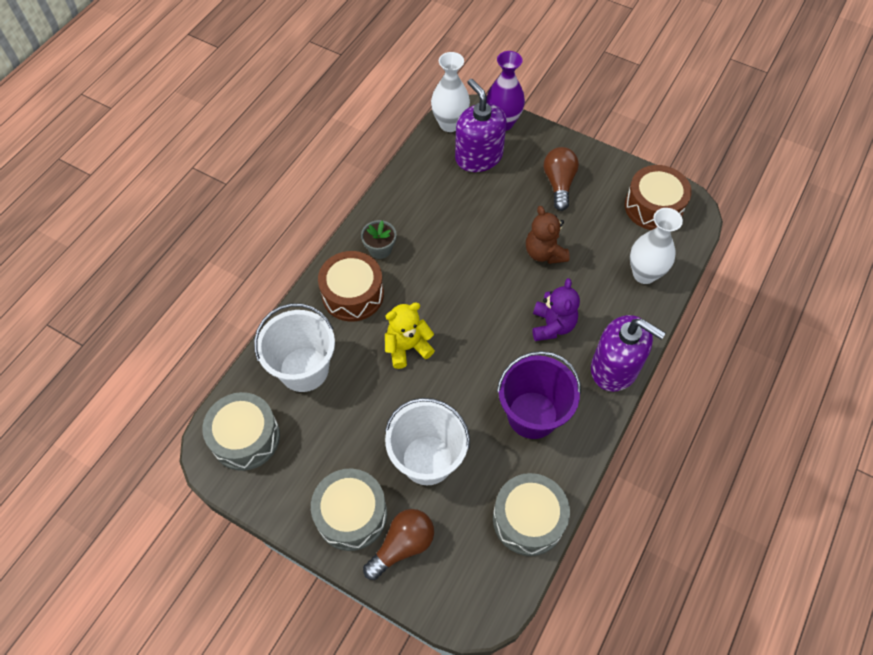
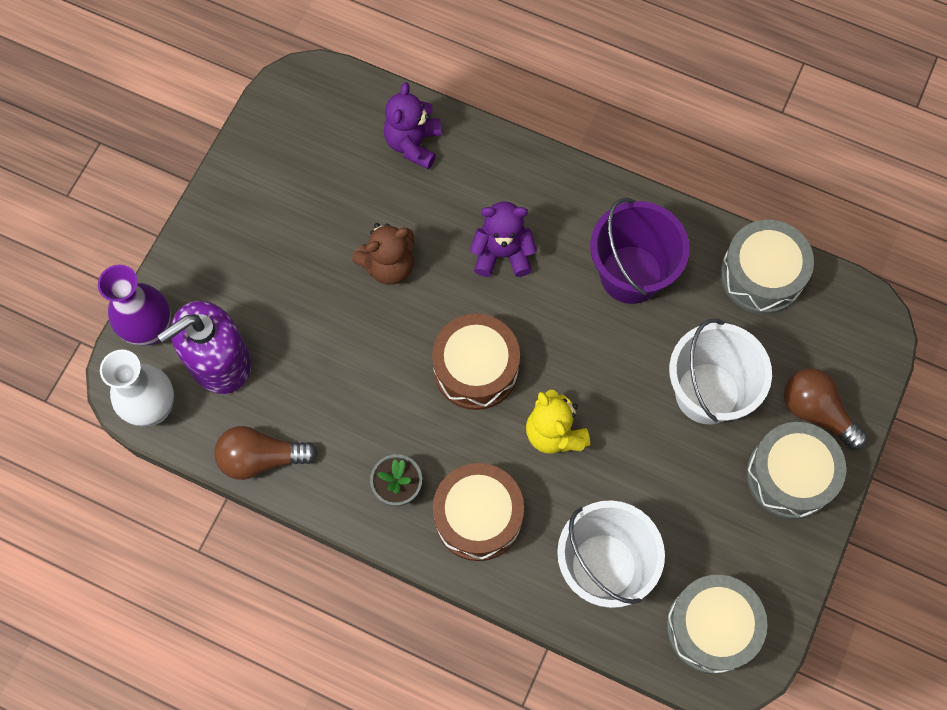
camera: 95 degrees left, 10 degrees up
(559, 184) = (267, 248): brown light bulb -> brown light bulb (261, 458)
(614, 368) = (555, 181): purple soap dispenser -> none
(644, 274) = (413, 143): white vase -> purple teddy bear
(653, 207) = (302, 128): brown drum -> brown drum (476, 369)

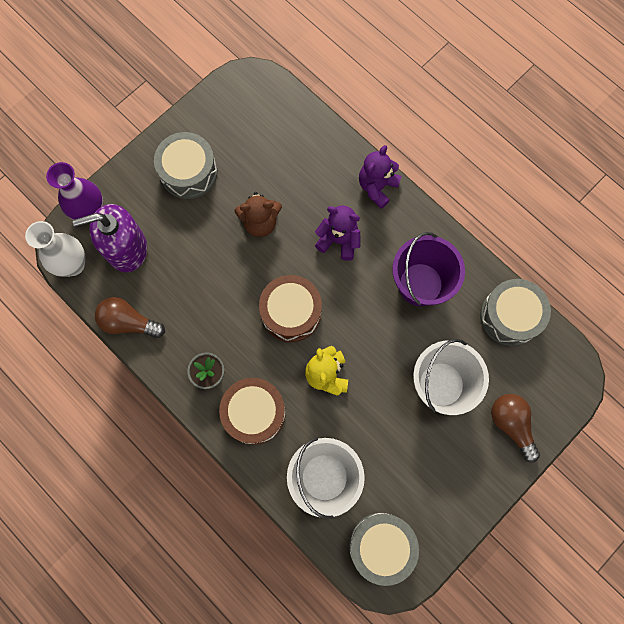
camera: 20 degrees right, 5 degrees up
(413, 143) = (308, 145): purple teddy bear -> purple teddy bear (377, 187)
(790, 476) = (475, 462): grey drum -> grey drum (188, 172)

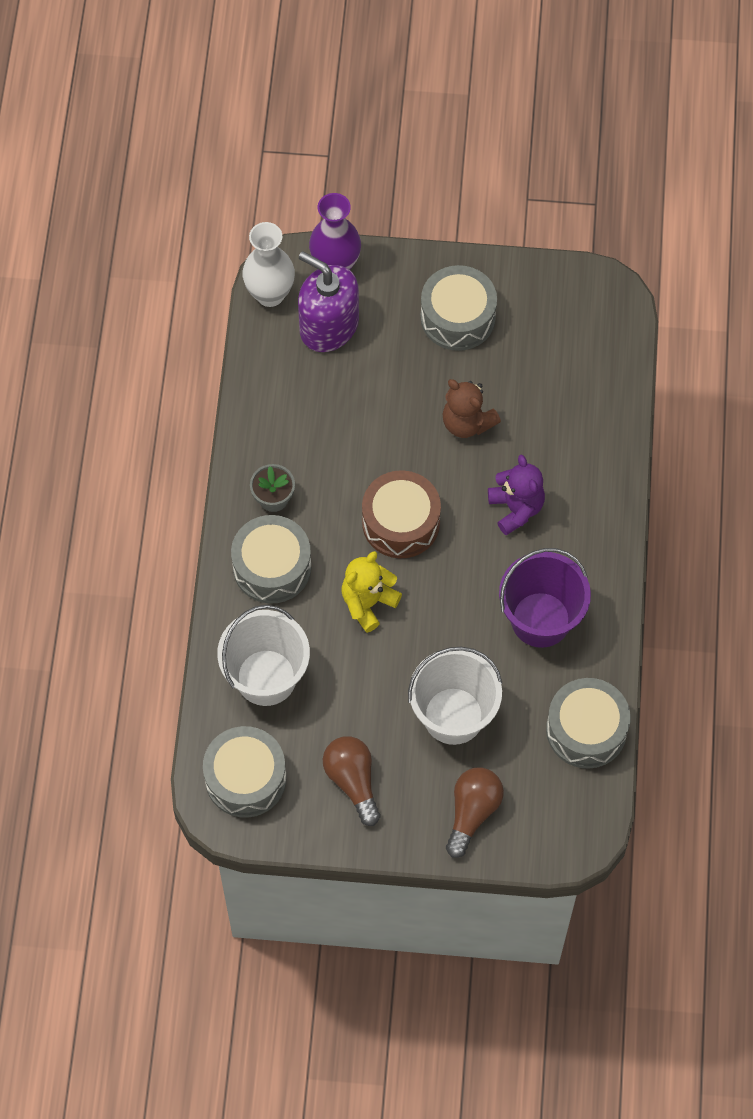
camera: 50 degrees right, 10 degrees down
(129, 322) = (259, 388): brown light bulb -> brown light bulb (353, 781)
(254, 413) = (272, 567): brown drum -> grey drum
(377, 187) = (607, 501): purple teddy bear -> none

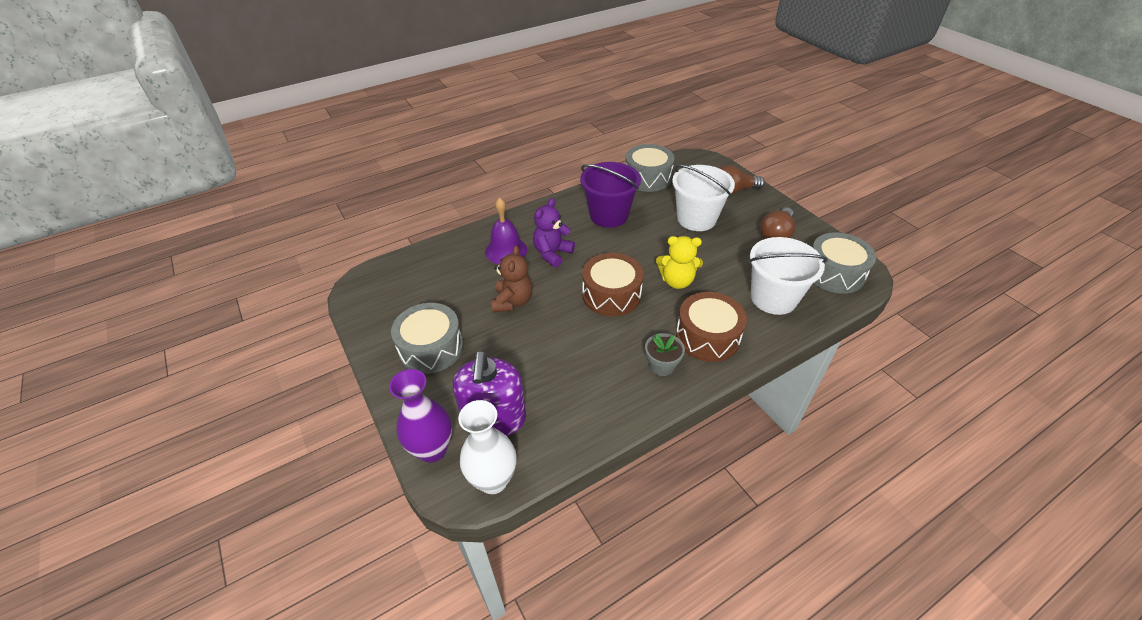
camera: 125 degrees left, 20 degrees down
(272, 567) = (707, 337): grey drum -> brown drum
(560, 464) = (506, 250): none -> purple bell

